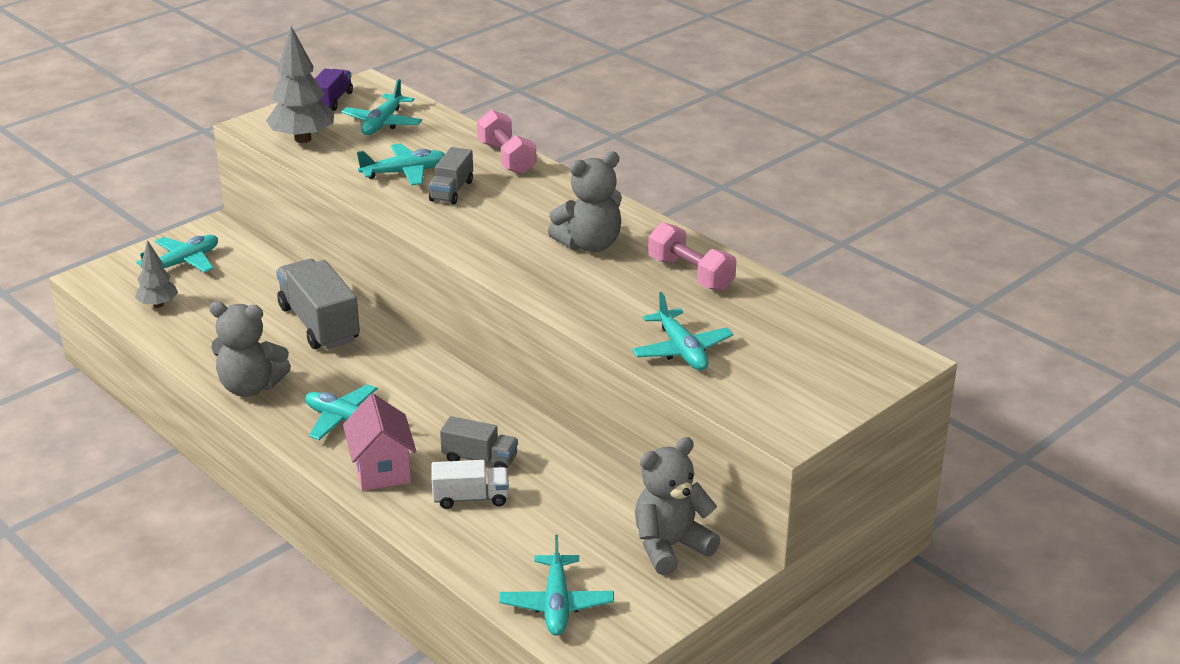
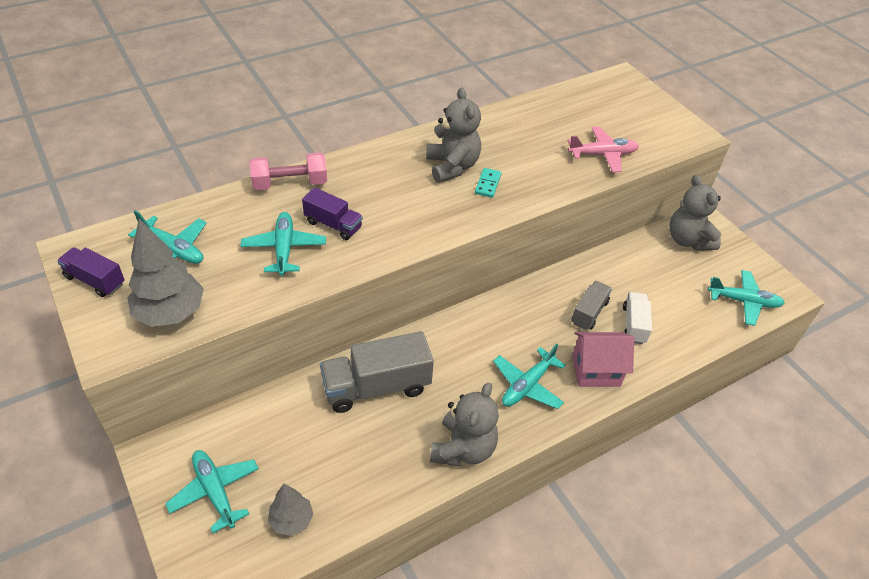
camera: 80 degrees left, 15 degrees up
(451, 191) = (333, 225): grey truck -> purple truck
(568, 271) = (488, 184): none -> turquoise domino
(682, 350) = (603, 154): turquoise plane -> pink plane
(690, 274) = (507, 130): pink dumbbell -> none

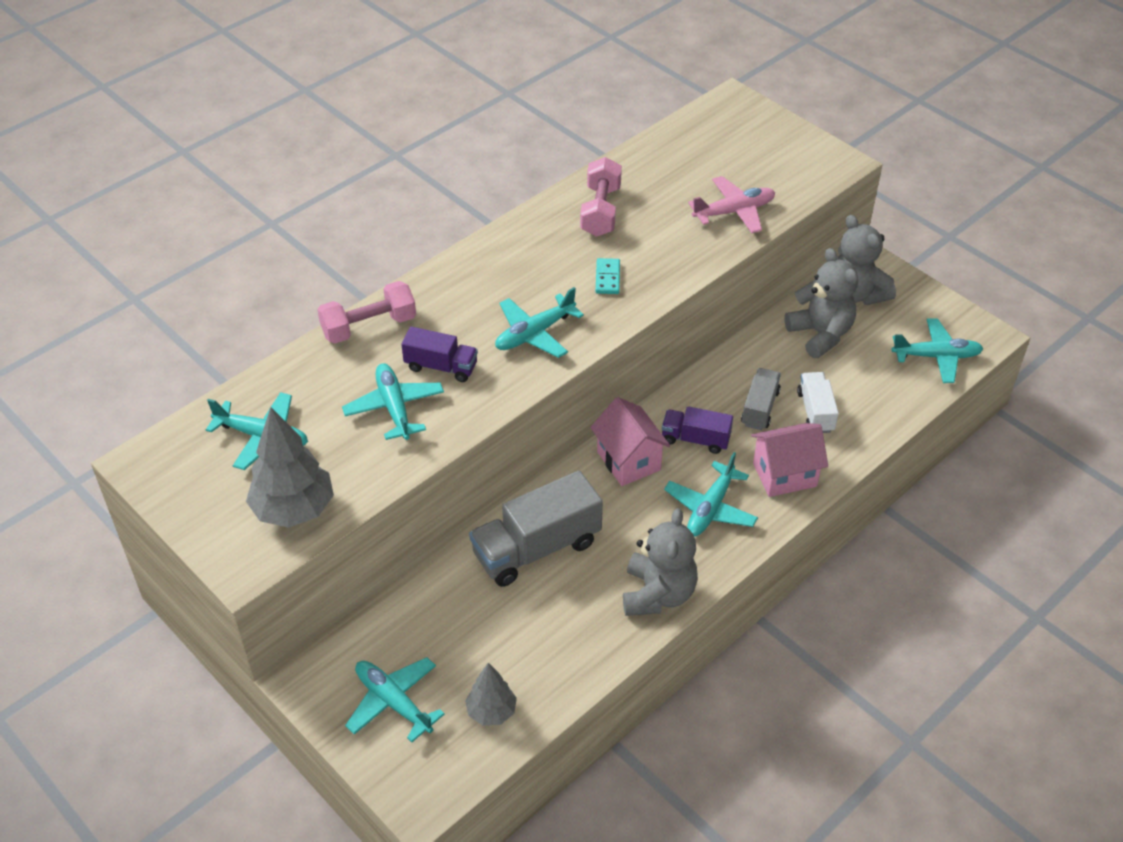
camera: 10 degrees left, 0 degrees up
(95, 280) = (187, 492): purple truck -> purple truck (695, 439)
(416, 214) = (534, 334): none -> turquoise plane
(452, 167) = (558, 264): grey teddy bear -> grey teddy bear (820, 334)
(472, 332) = (628, 461): none -> pink house
(498, 135) = (600, 211): none -> pink dumbbell

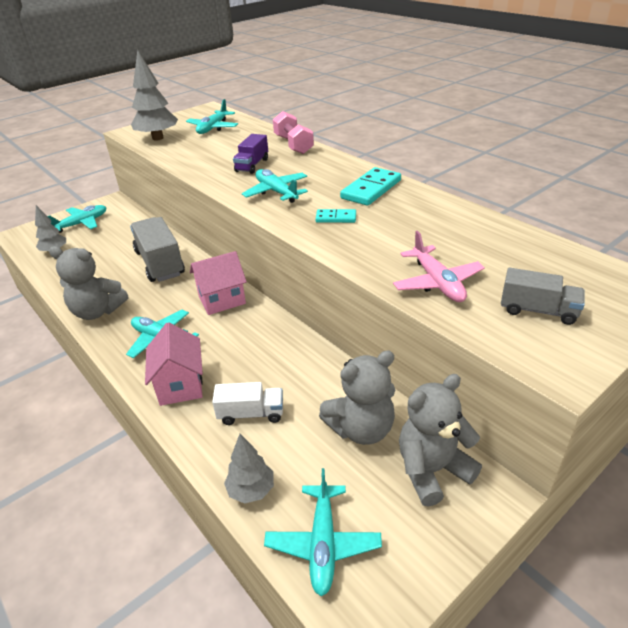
camera: 95 degrees right, 10 degrees down
(394, 407) = (221, 155): turquoise plane -> none
(534, 249) = (371, 189): none -> turquoise domino
(600, 211) = (423, 214): pink dumbbell -> none
(695, 439) = (235, 334): purple truck -> none
(760, 408) = (262, 374): grey truck -> grey truck (538, 310)
(900, 402) = (251, 490): none -> grey tree

